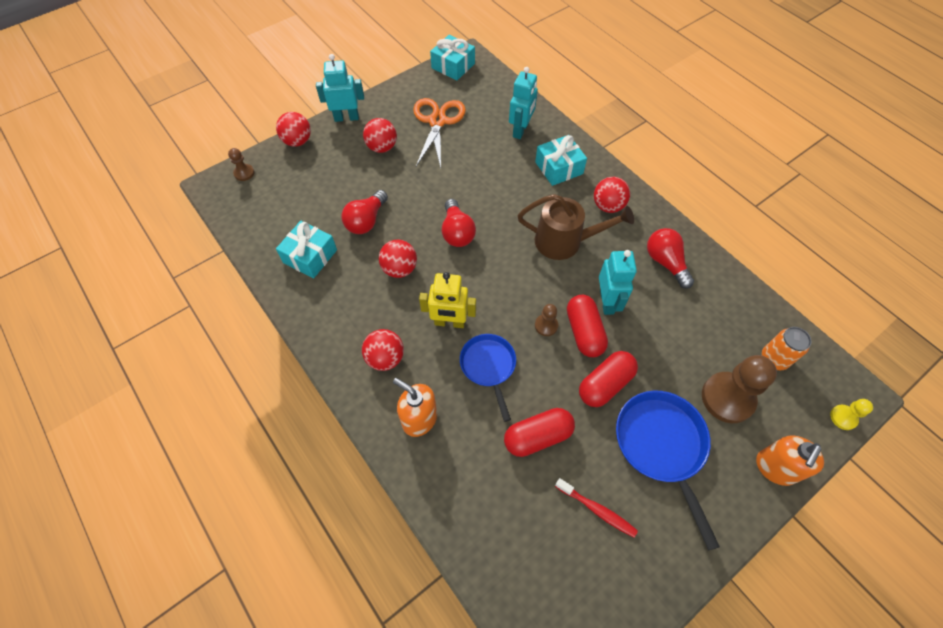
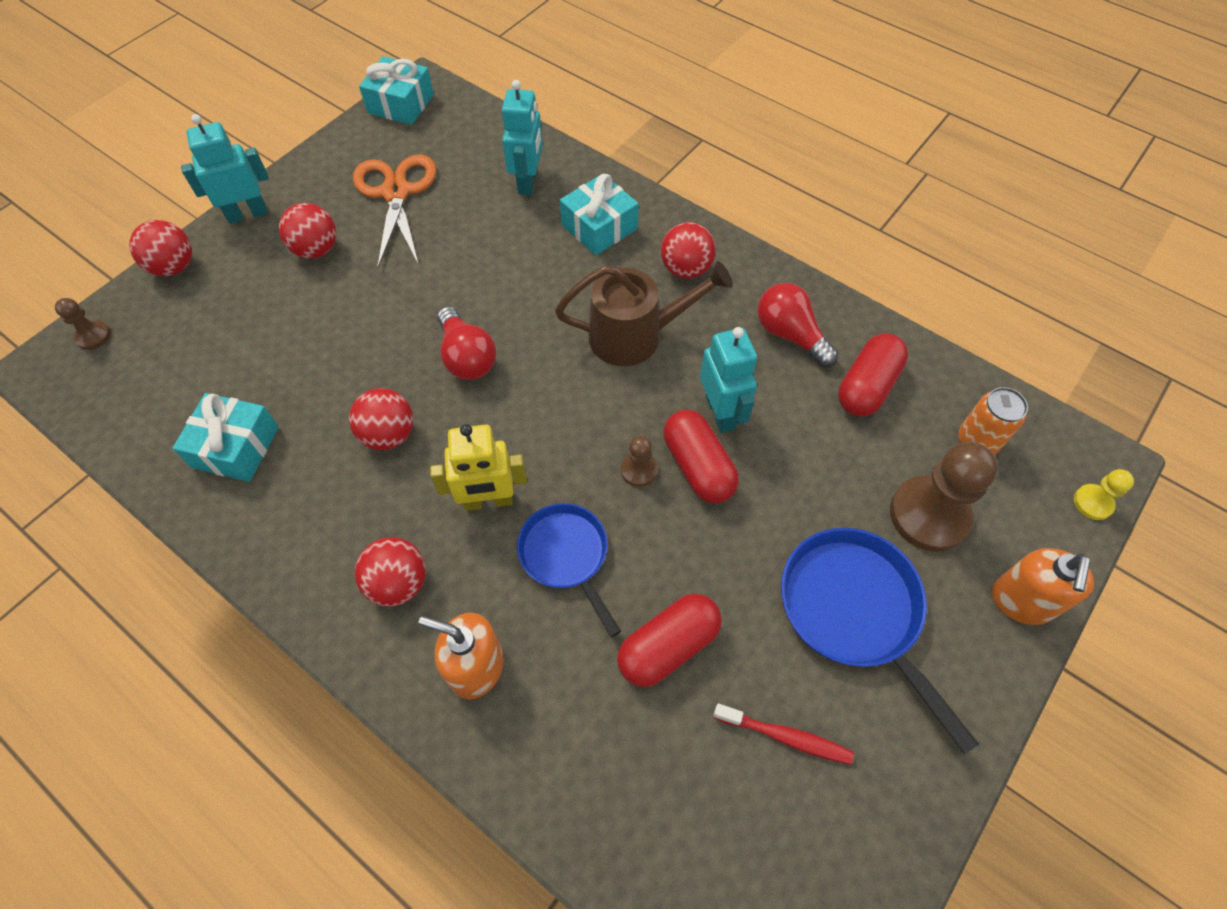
camera: 15 degrees left, 0 degrees up
(366, 221) = (317, 370): red light bulb -> none
(605, 384) = (748, 538): red capsule -> red capsule (867, 386)

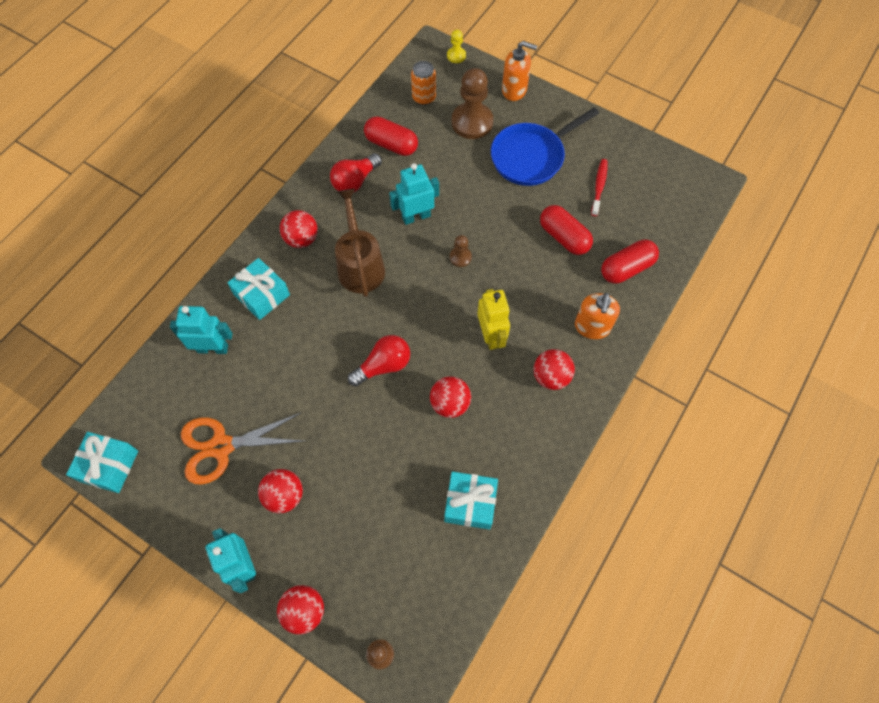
camera: 95 degrees left, 5 degrees up
(566, 556) = (520, 290): blue pan -> none
(698, 466) = (454, 227): red capsule -> red capsule (626, 268)

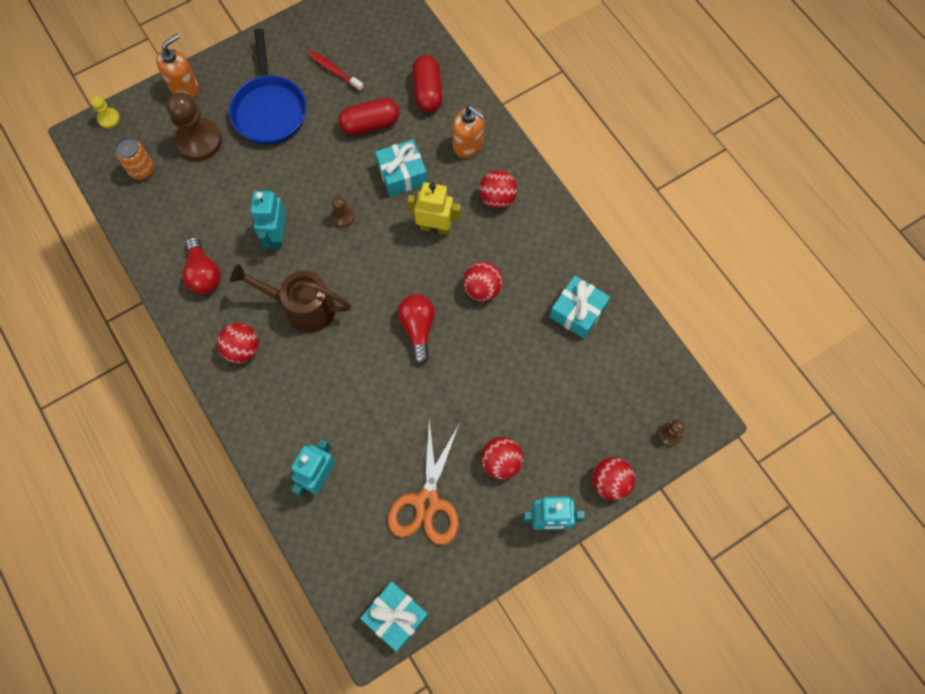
camera: 65 degrees left, 5 degrees up
(262, 294) = (285, 409): turquoise gift -> turquoise gift (402, 174)
(391, 144) = (180, 223): red capsule -> none

